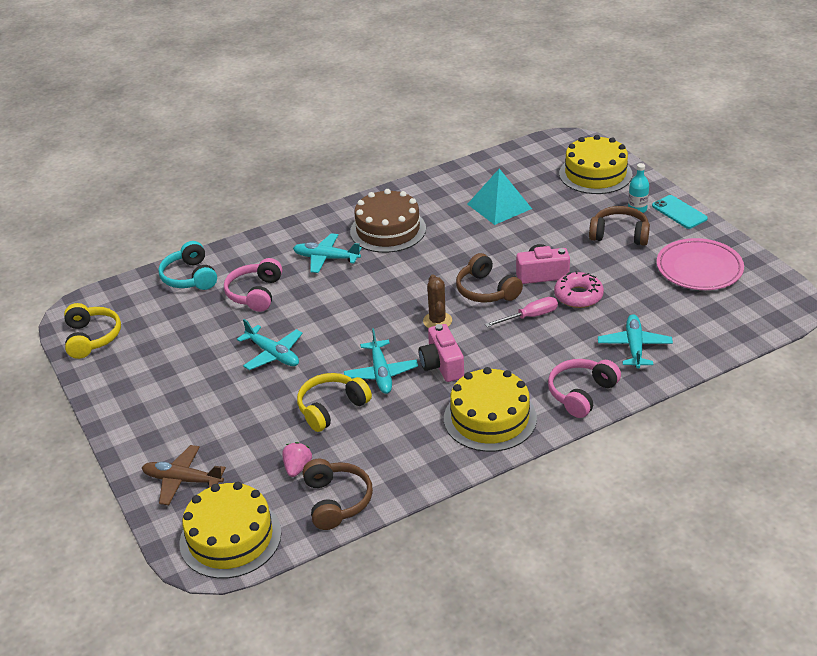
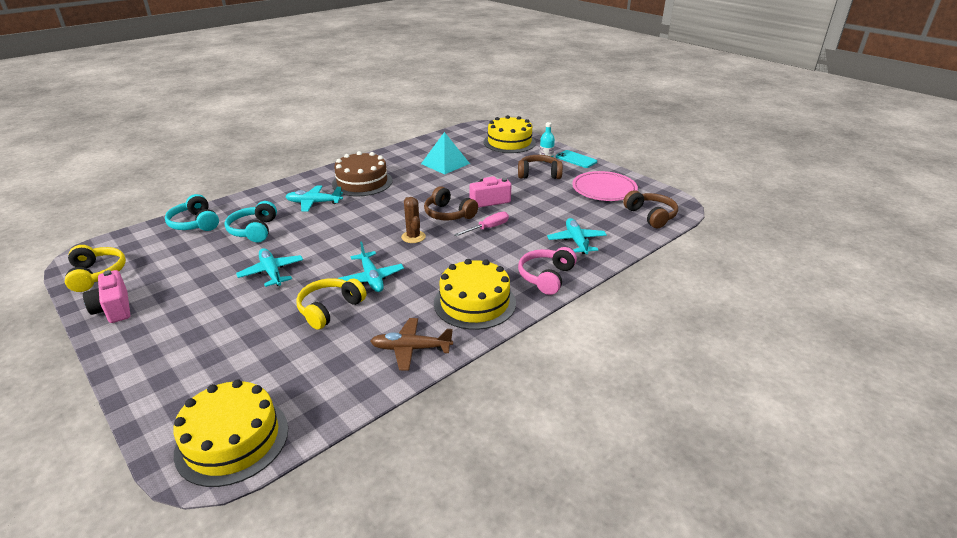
camera: 15 degrees left, 5 degrees down
(182, 480) = (180, 388): brown plane -> brown plane (411, 349)
(255, 293) = (254, 230): pink headphones -> turquoise headphones
(273, 354) = (272, 272): turquoise plane -> turquoise plane turned 150 degrees counterclockwise
(297, 468) = (301, 363): pink strawberry -> none
(336, 501) = (343, 389): brown headphones -> brown headphones (651, 216)
(442, 365) = (423, 267): pink camera -> pink camera (114, 309)
(578, 296) = (521, 212): pink donut -> none

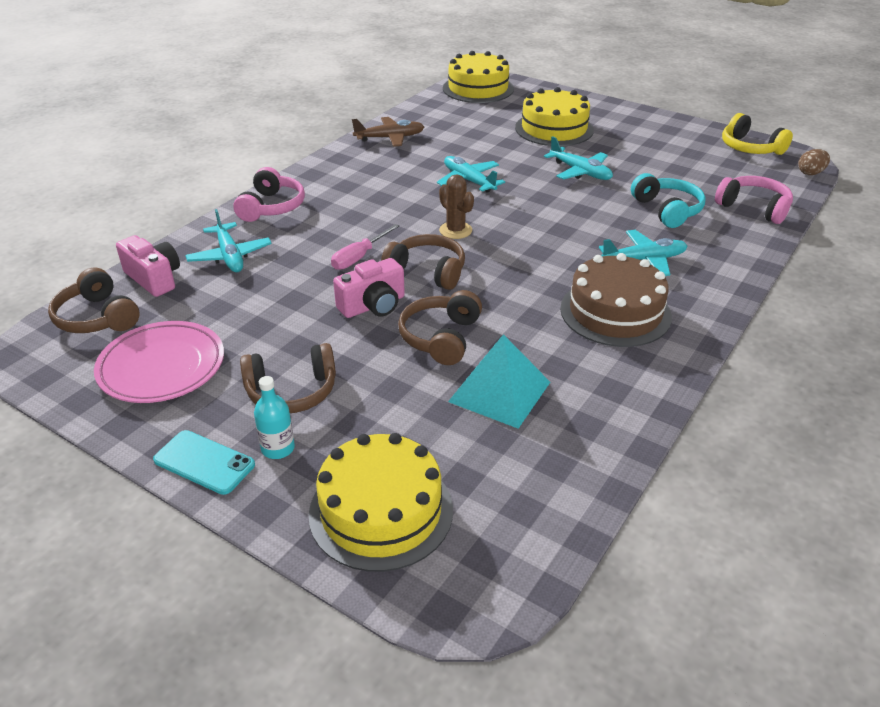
camera: 165 degrees right, 5 degrees up
(103, 243) = (810, 173): none -> brown egg
(114, 309) = (679, 129): pink camera -> pink camera (154, 278)
(195, 223) = (754, 208): turquoise headphones -> pink headphones
(330, 309) = (486, 152): yellow headphones -> none
(459, 183) = (441, 337): none -> brown headphones
(474, 302) = (346, 174): yellow cake -> yellow cake (554, 129)

